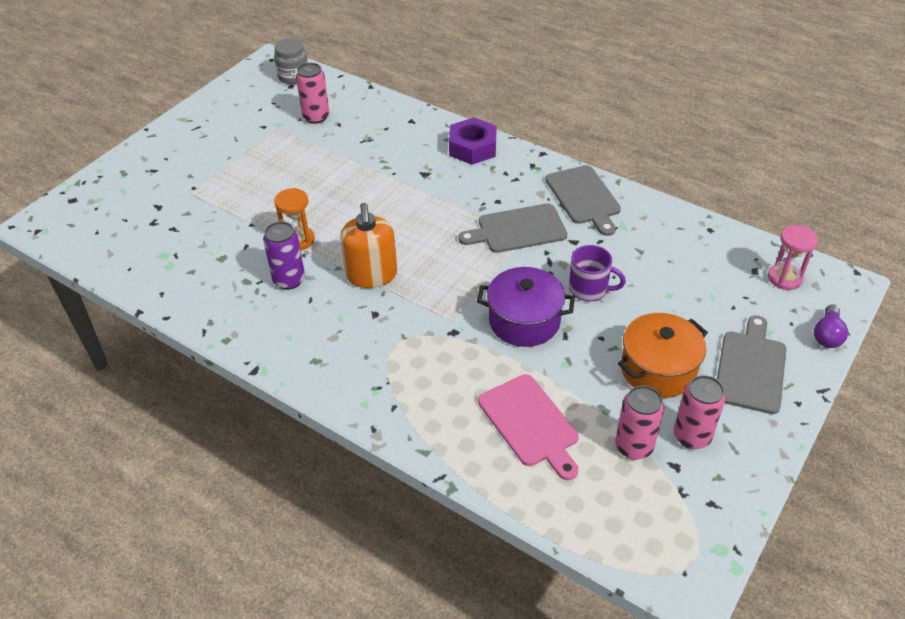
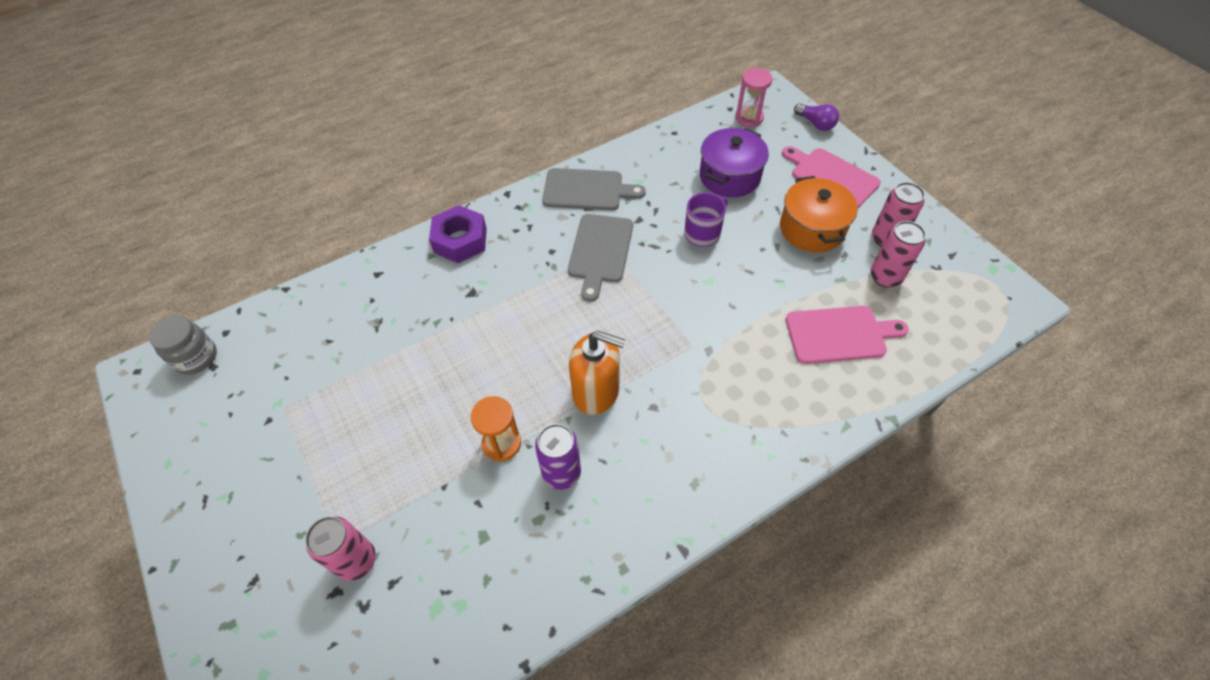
camera: 65 degrees left, 10 degrees up
(316, 117) = (296, 359): pink can -> pink can (356, 560)
(524, 321) = (719, 292): purple pot -> purple pot (729, 176)
(751, 368) = (831, 177): grey cutting board -> pink cutting board

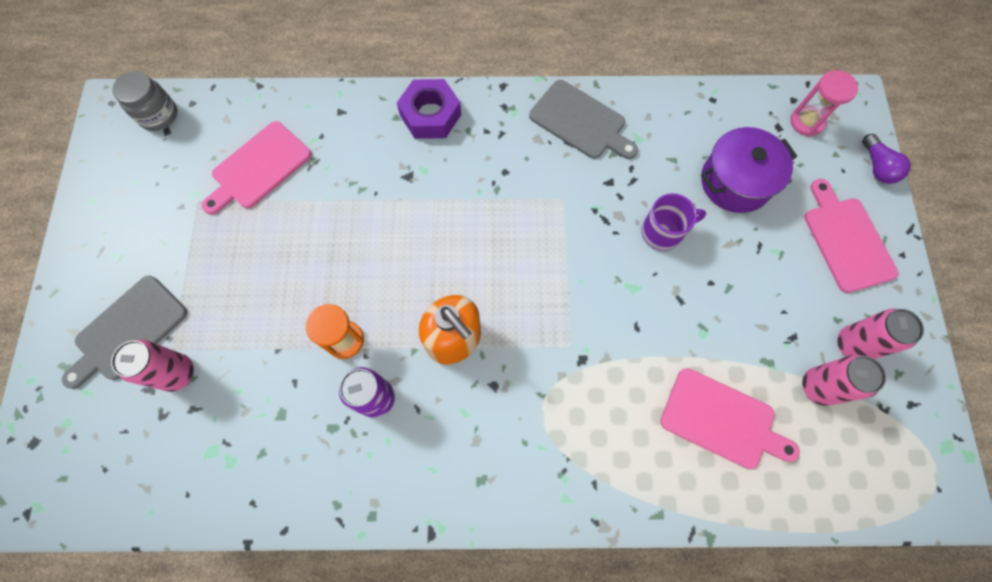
camera: 30 degrees right, 15 degrees up
(328, 351) = (259, 168): none -> pink cutting board
(600, 251) = (549, 197): grey cutting board -> grey cutting board (128, 330)
(812, 229) = (779, 289): orange pot -> none

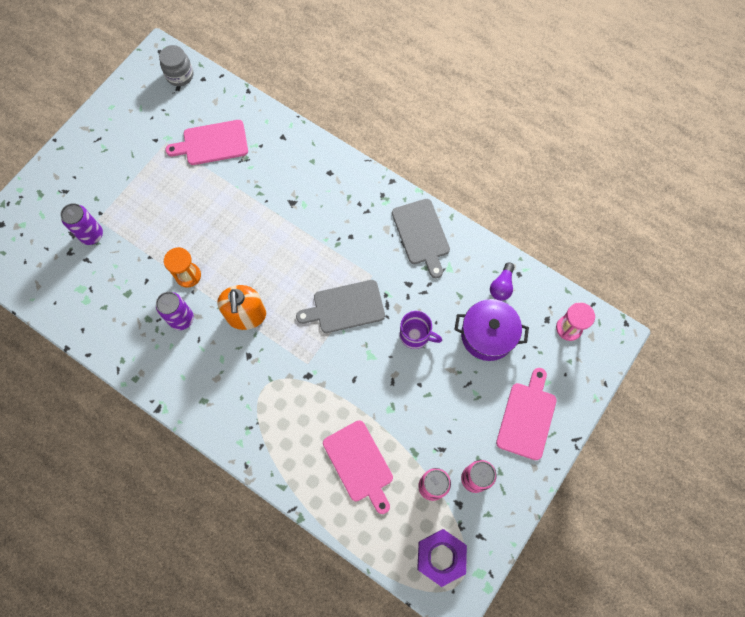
camera: 35 degrees right, 0 degrees up
(128, 330) = (83, 194): grey cutting board -> grey cutting board (345, 307)
(177, 373) = (92, 235): pink can -> purple can
(430, 115) = (333, 172): purple nut -> purple nut (441, 557)
(877, 167) = (590, 387): purple light bulb -> purple light bulb (501, 286)

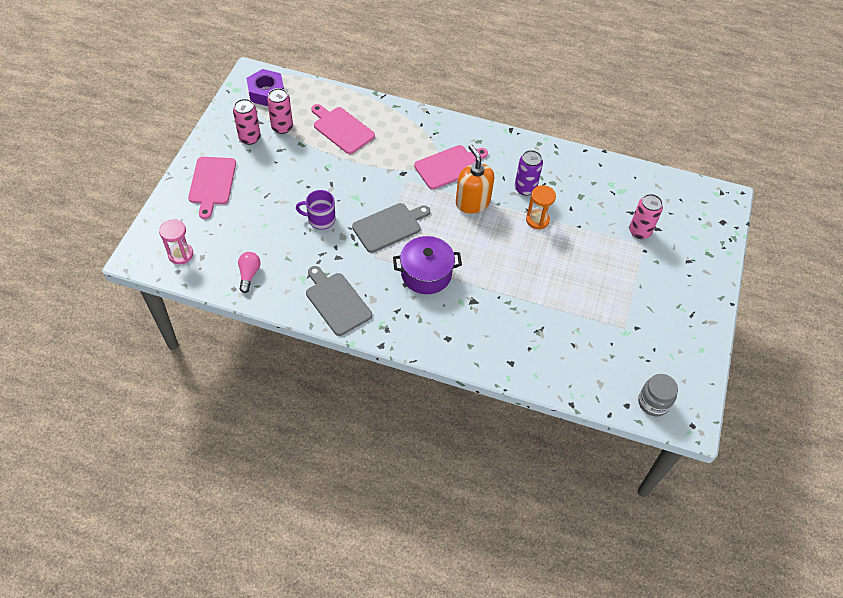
camera: 160 degrees right, 15 degrees down
(92, 235) = (639, 231): purple can -> pink can
(212, 143) = (578, 338): pink cutting board -> pink cutting board (449, 166)
(487, 335) = (256, 233): purple pot -> purple pot (426, 274)
(501, 286) = (249, 274): purple light bulb -> pink light bulb

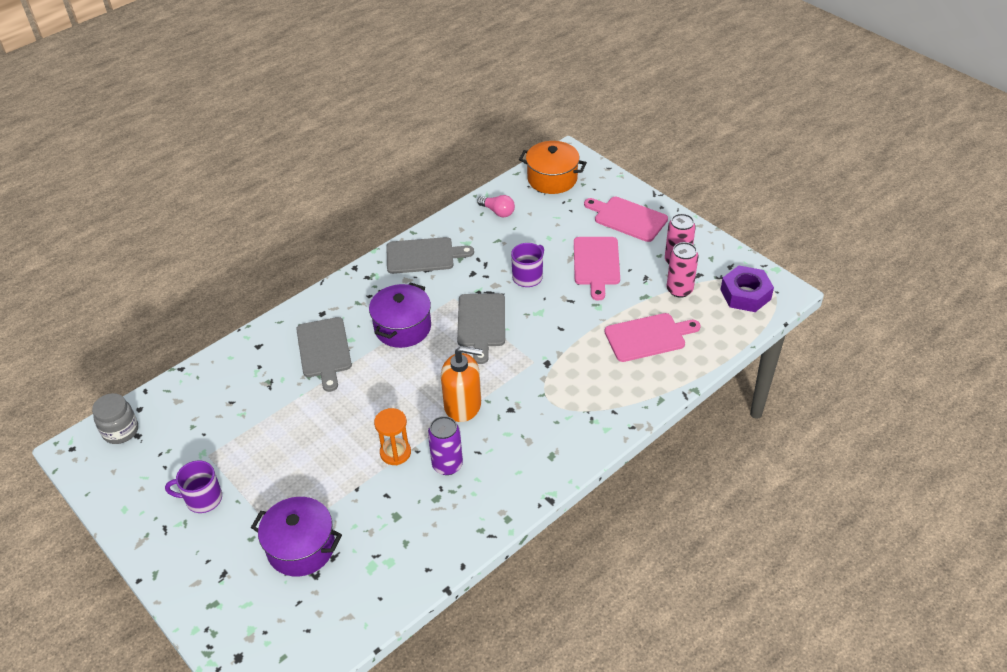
camera: 125 degrees right, 10 degrees down
(181, 254) = (552, 179): pink hourglass -> orange pot
(449, 166) = (529, 408): pink cutting board -> pink cutting board (596, 263)
(483, 313) = (324, 350): none -> grey cutting board
(639, 231) = (301, 547): pink can -> purple pot
(656, 307) = (202, 499): none -> purple mug

